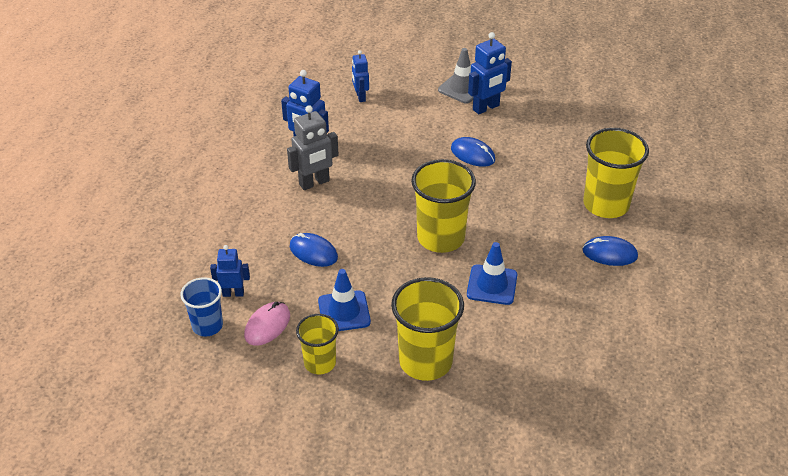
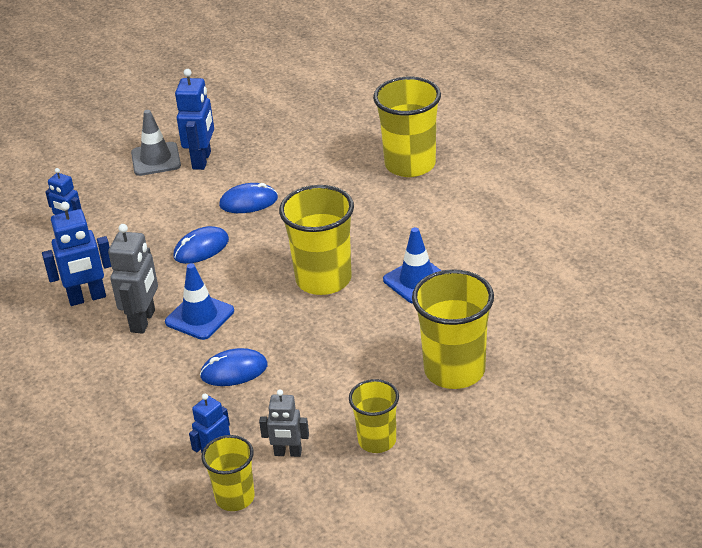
camera: 45 degrees left, 5 degrees down
(207, 326) = (235, 497): blue cup -> yellow cup
(267, 325) = (288, 453): pink mouse -> grey robot
(344, 311) = (334, 390): blue traffic cone -> blue traffic cone (199, 317)
(609, 253) = (465, 195): blue mouse -> blue mouse (201, 248)

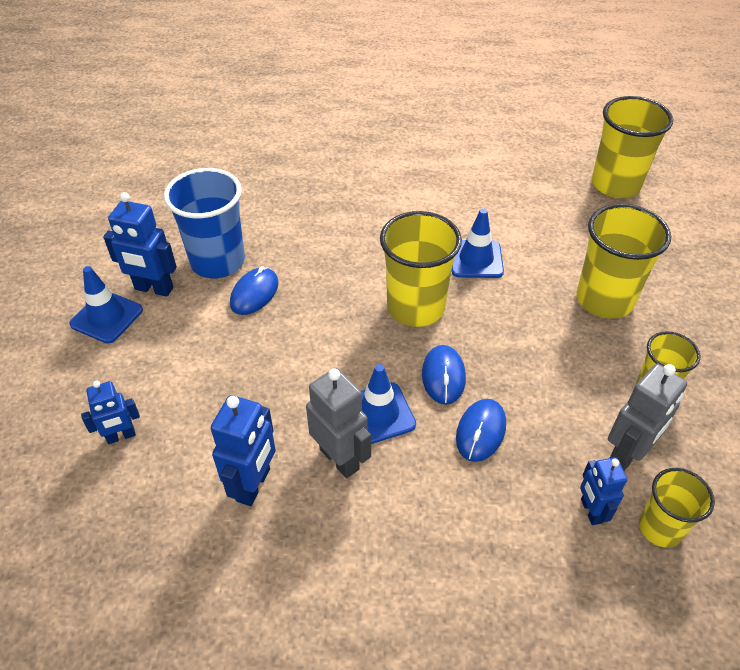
camera: 55 degrees left, 10 degrees up
(156, 159) = (107, 317): grey traffic cone -> blue traffic cone
(201, 248) = (280, 359): blue mouse -> blue mouse (443, 376)
(202, 160) = (154, 289): blue robot -> blue robot turned 150 degrees clockwise
(260, 168) = (218, 261): none -> blue cup
(288, 453) = (626, 455): grey robot -> grey robot, size x1.57
(410, 164) = (328, 185): yellow cup -> yellow cup (615, 184)

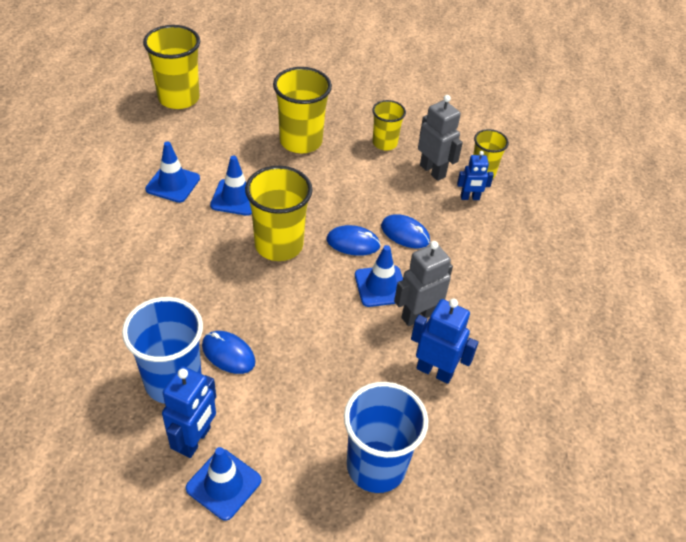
camera: 85 degrees left, 0 degrees up
(121, 436) = (376, 466): blue robot -> blue cup
(475, 208) = (173, 184): none -> blue traffic cone

